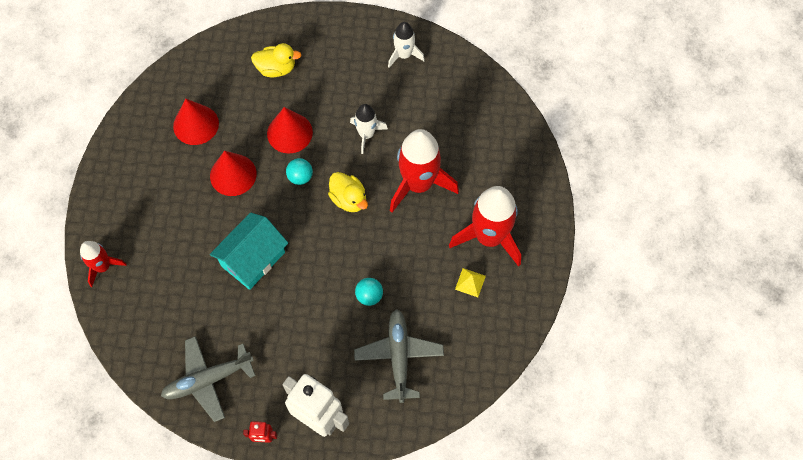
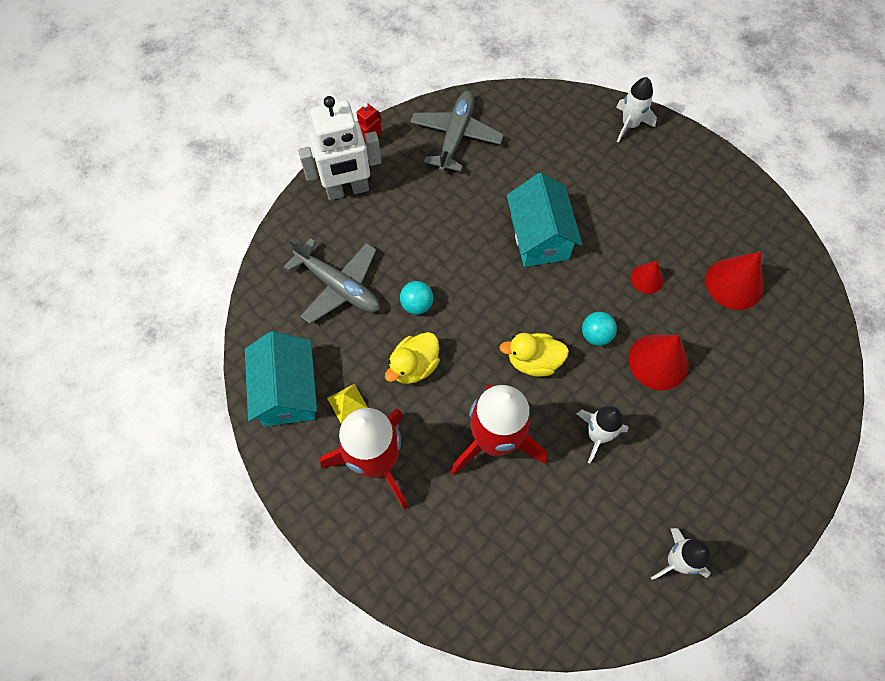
camera: 130 degrees right, 0 degrees up
(103, 266) = (629, 125): red rocket -> white rocket
(233, 174) = (647, 278): red cone -> red cone, size x0.57
(276, 69) = (755, 405): yellow duck -> yellow duck (414, 366)
(495, 324) = (287, 391): none -> turquoise house

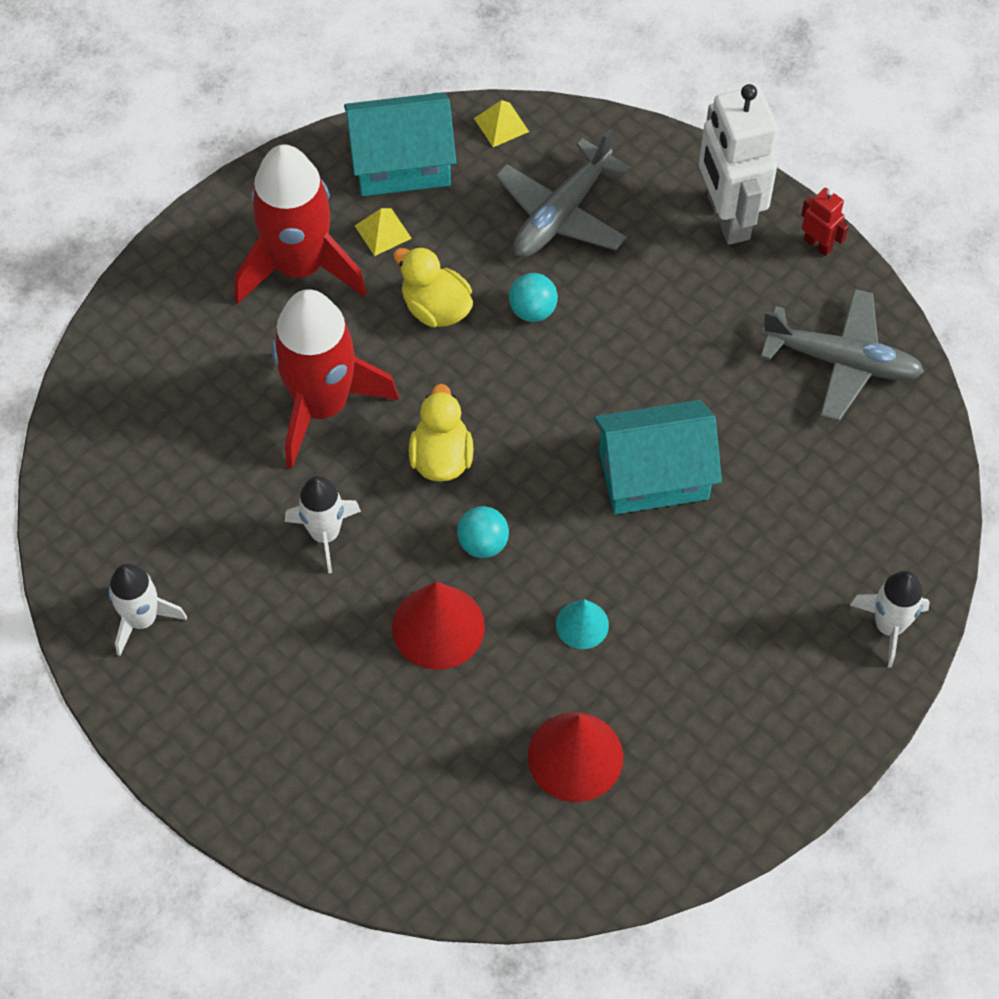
camera: 90 degrees right, 5 degrees down
(258, 324) = (501, 124): none -> yellow pyramid
(647, 278) = (582, 624): red cone -> turquoise cone

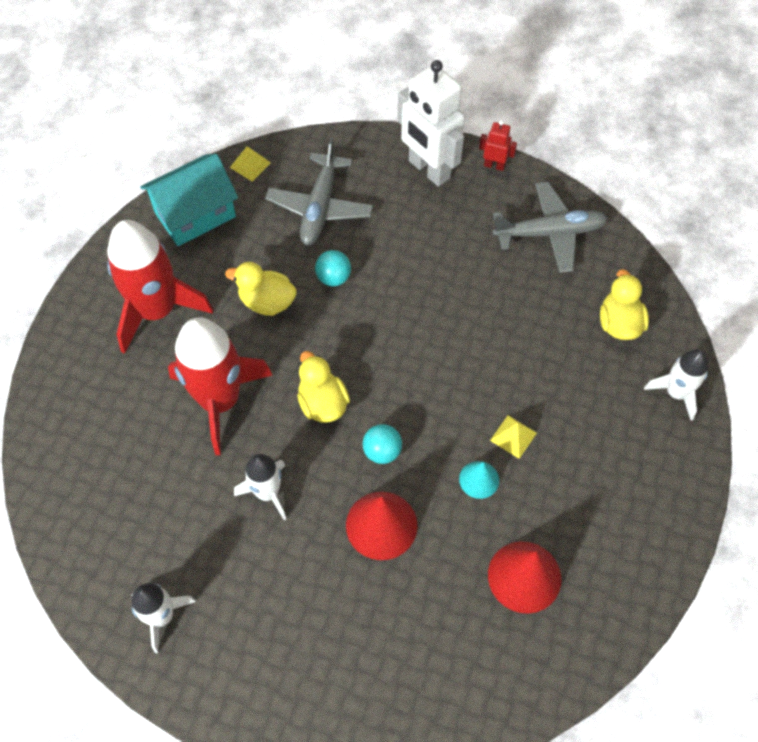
camera: 25 degrees left, 0 degrees up
(383, 232) = (204, 264): yellow pyramid -> yellow pyramid (513, 436)
(653, 475) = (471, 355): turquoise house -> none
(866, 512) = (619, 323): none -> yellow duck

